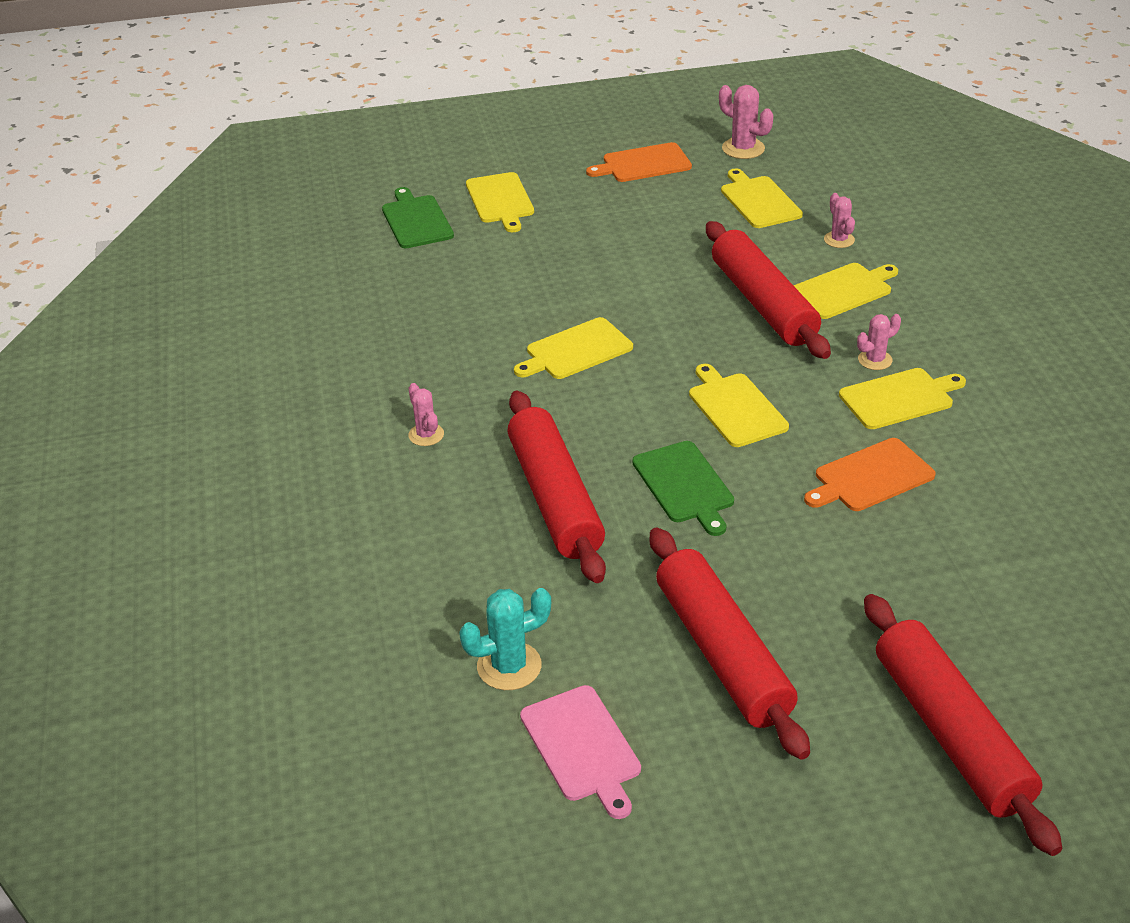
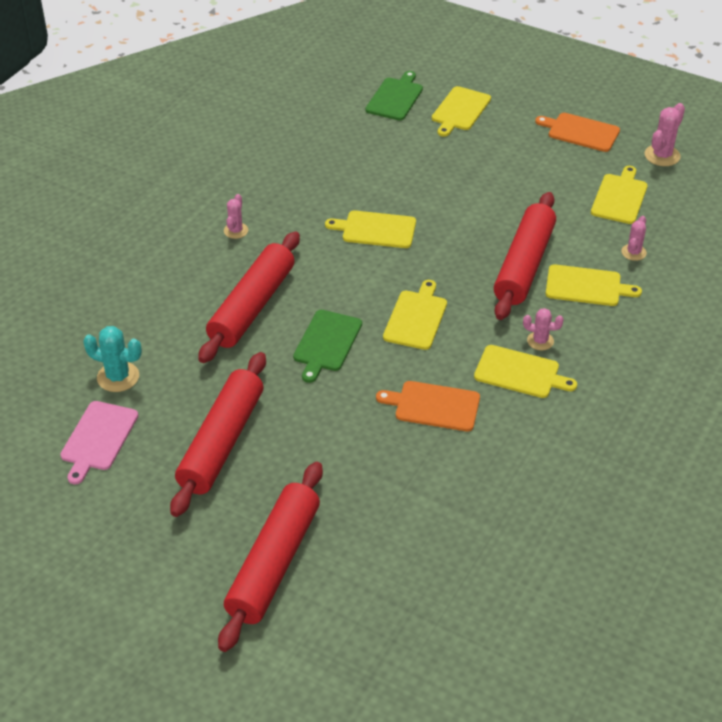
camera: 40 degrees right, 5 degrees up
(743, 148) = (662, 155): pink cactus -> pink cactus turned 45 degrees clockwise

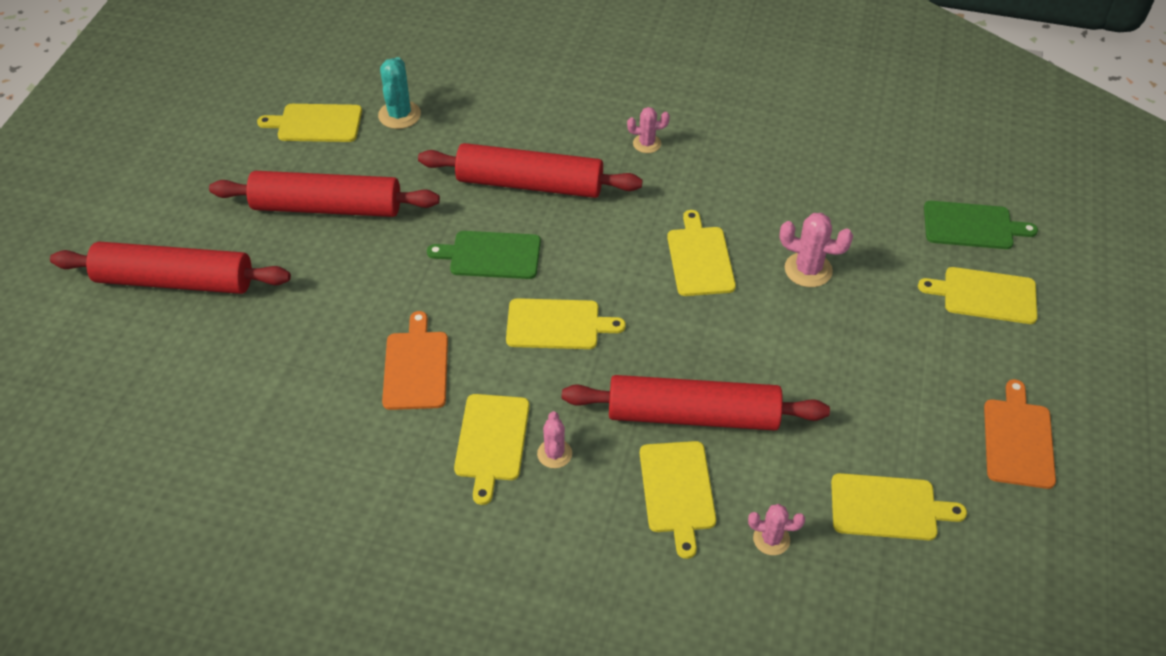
camera: 75 degrees right, 5 degrees up
(98, 438) = (316, 123): pink cutting board -> yellow cutting board
(662, 155) = (1019, 552): pink cactus -> pink cactus (808, 270)

